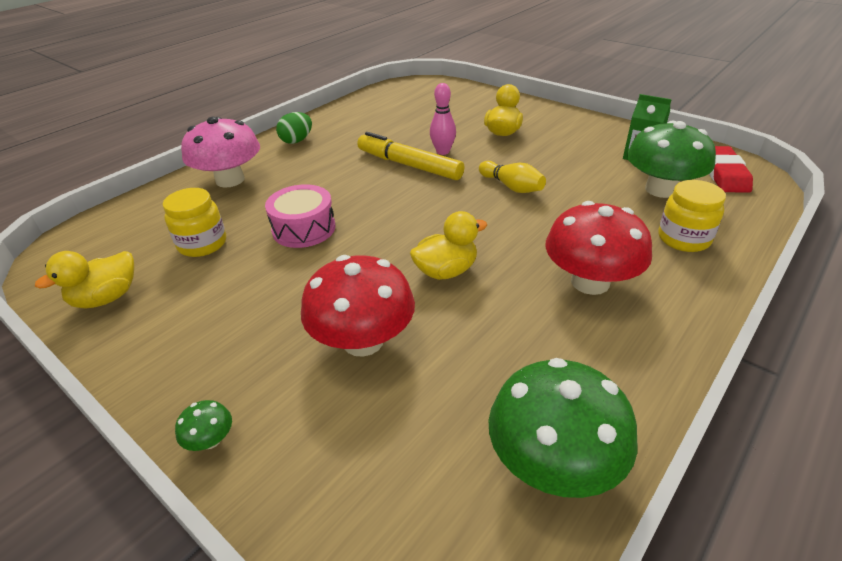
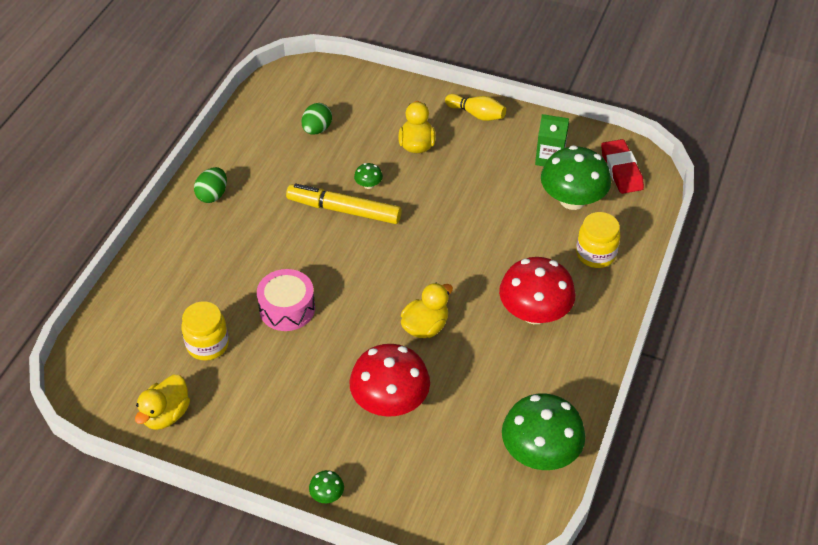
camera: 20 degrees left, 10 degrees up
(230, 180) = (179, 264): pink mushroom -> none
(415, 114) = (317, 129): none -> green egg
(443, 151) = (368, 185): pink bowling pin -> green mushroom
(512, 187) = (447, 221): yellow bowling pin -> yellow bowling pin (477, 114)

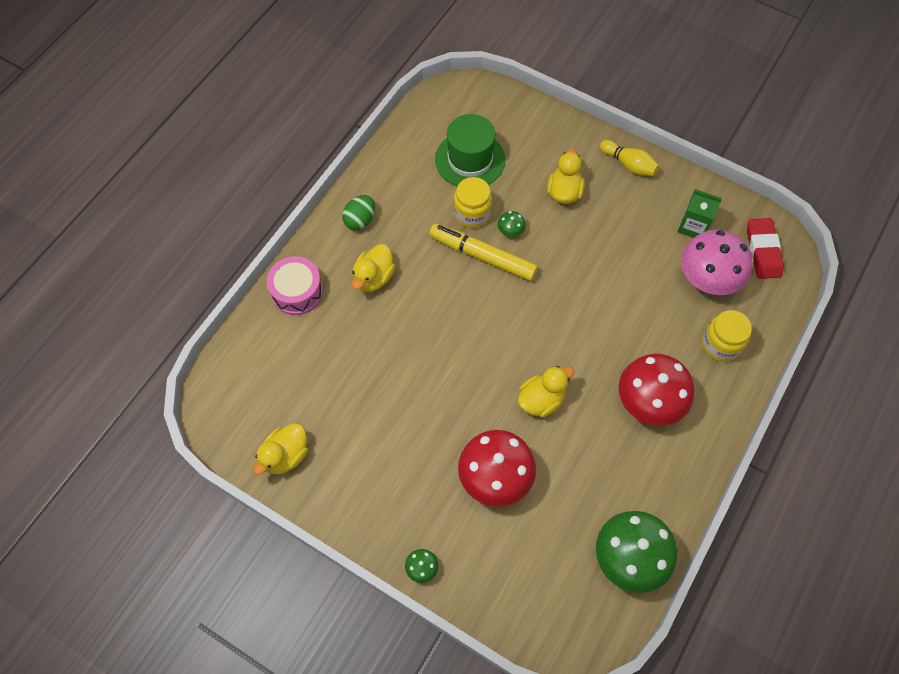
camera: 10 degrees right, 15 degrees up
(207, 344) = (333, 386): yellow jar -> yellow jar (472, 213)
(235, 243) = (374, 278): none -> yellow duck
(287, 308) = (413, 358): pink drum -> pink drum (297, 292)
(317, 129) = (470, 159): green egg -> green hat
(572, 200) = (708, 278): green mushroom -> pink mushroom

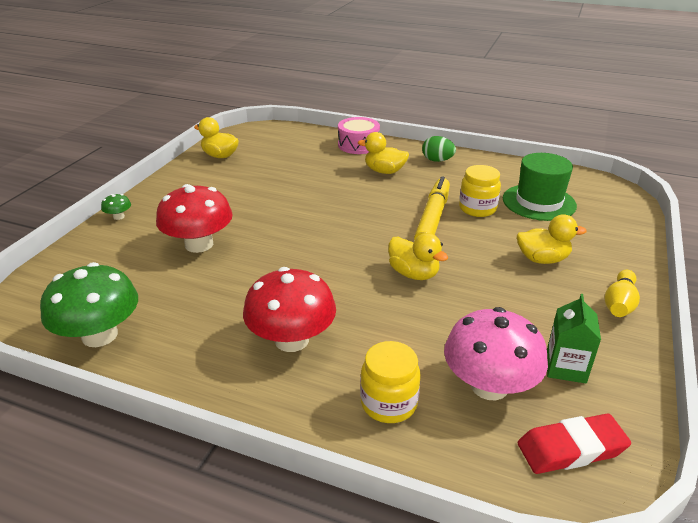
camera: 80 degrees right, 30 degrees down
(510, 231) = (471, 230): green mushroom -> none
(541, 400) = (282, 263): yellow duck -> yellow duck (413, 274)

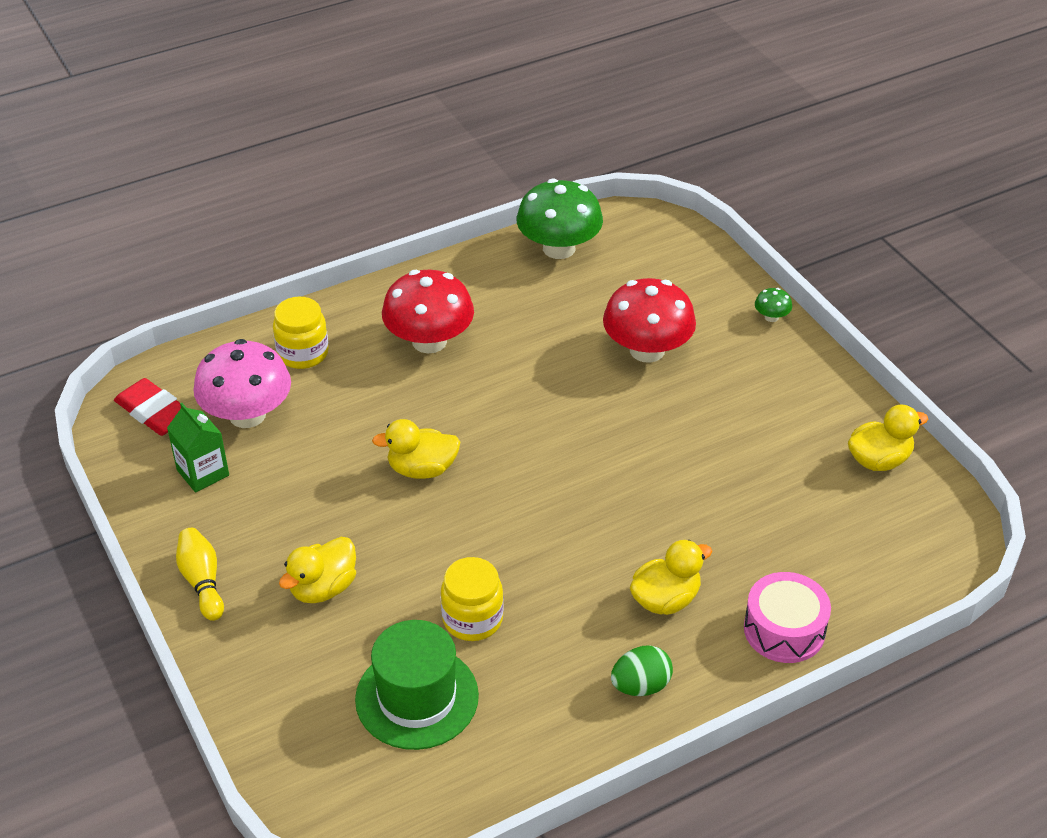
camera: 130 degrees right, 10 degrees up
(432, 218) = (499, 559): yellow marker -> none
(571, 449) = (154, 412): red eraser -> red eraser turned 75 degrees counterclockwise

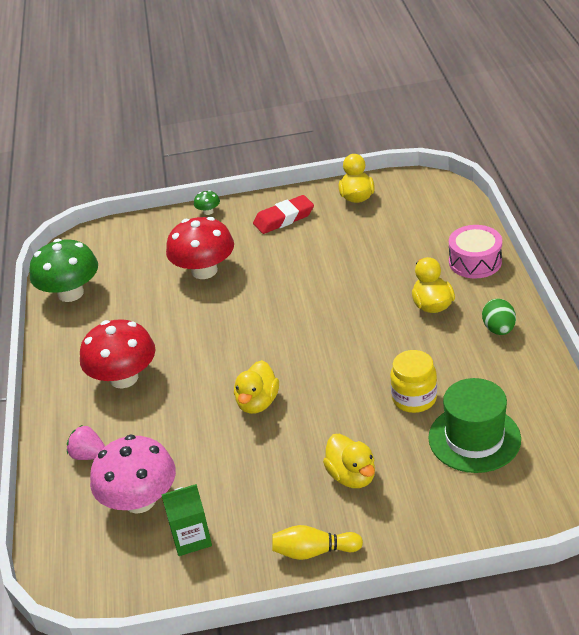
camera: 65 degrees left, 5 degrees down
(154, 412) = (99, 566): red eraser -> red eraser (284, 218)
(303, 353) = (89, 455): yellow jar -> pink strawberry

